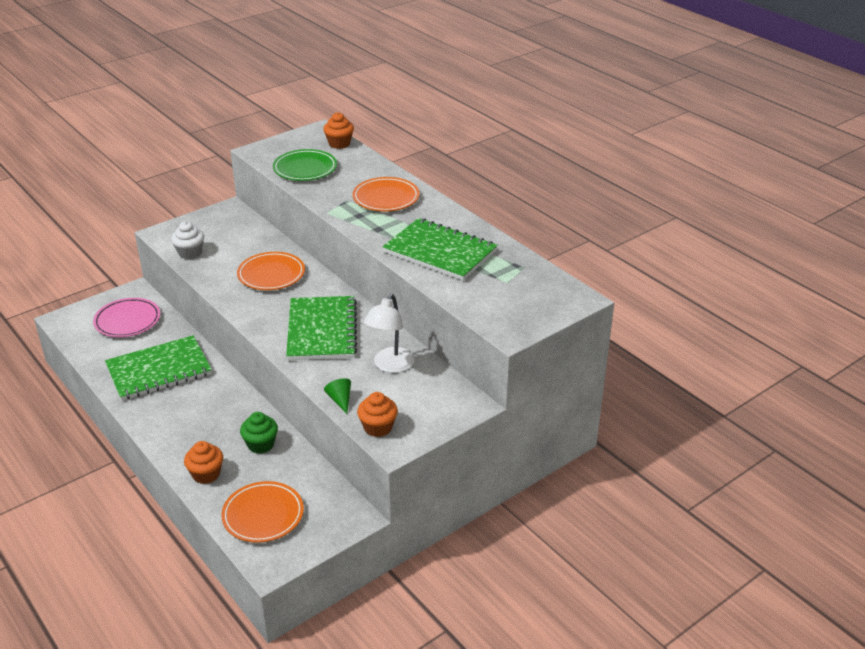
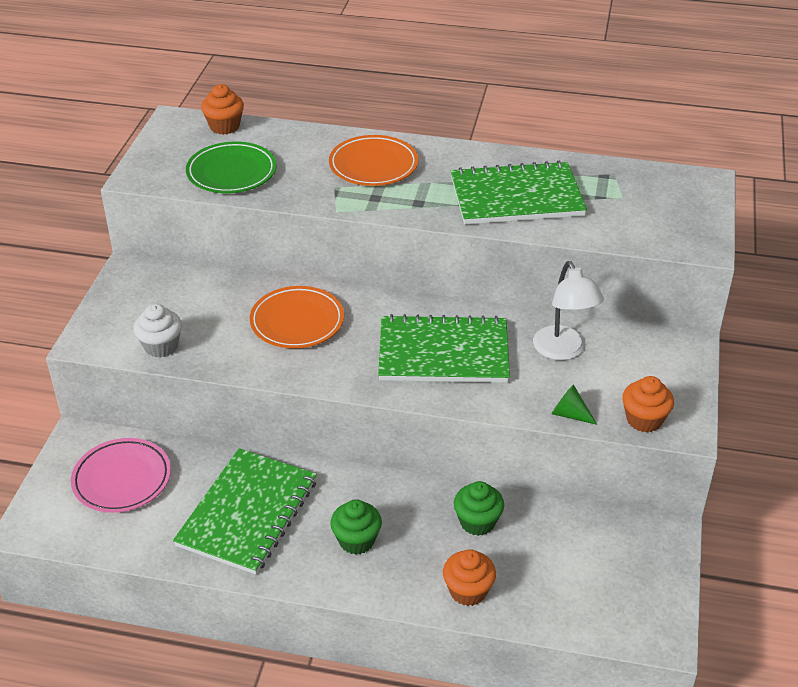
camera: 40 degrees left, 5 degrees up
(189, 415) = (356, 540): none -> green cupcake
(263, 515) = (584, 592): orange plate -> none
(322, 330) = (443, 353): green notebook -> green notebook turned 45 degrees counterclockwise

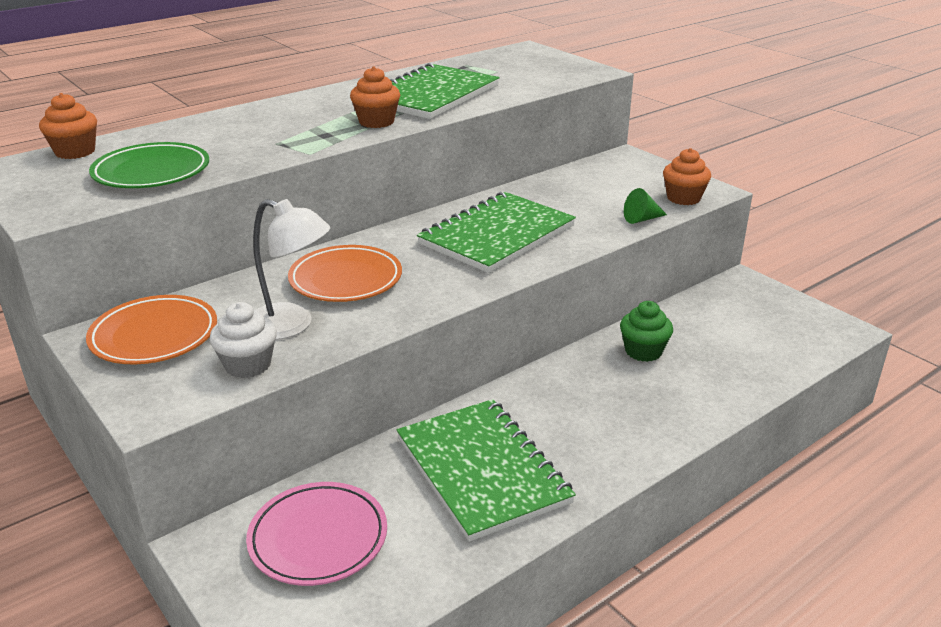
camera: 50 degrees left, 10 degrees down
(356, 540) = (594, 421): green cupcake -> none
(373, 165) = (281, 121): orange plate -> orange plate (154, 335)
(468, 591) = (717, 391): orange cupcake -> orange cupcake (376, 122)
(563, 351) = (568, 194): white lamp -> white lamp (291, 325)

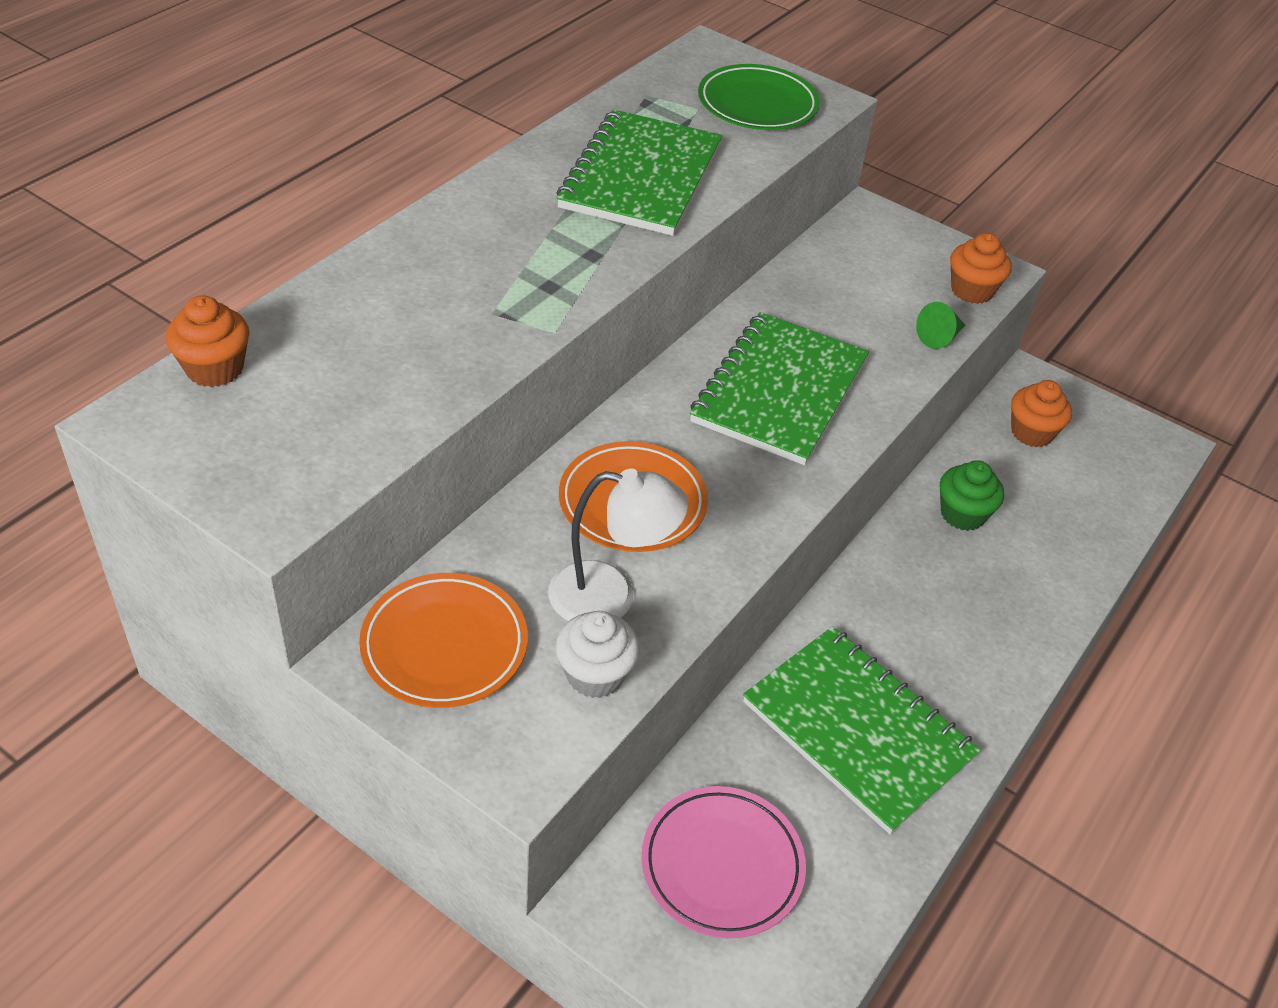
camera: 20 degrees left, 15 degrees up
(151, 172) = (362, 402): green plate -> green plate (757, 104)
(376, 122) = (602, 248): orange cupcake -> orange cupcake (1031, 432)

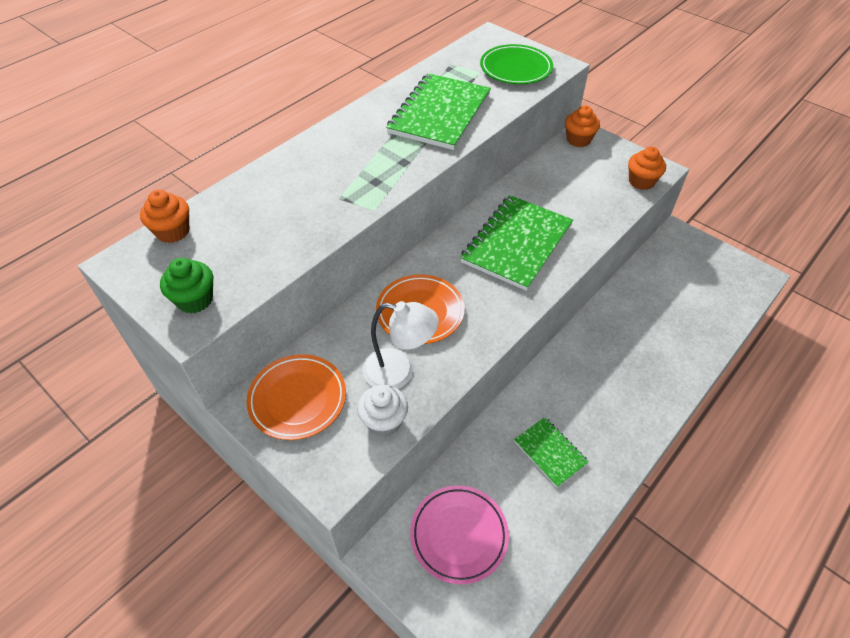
camera: 10 degrees right, 5 degrees up
(858, 730) = (550, 452): green notebook -> green notebook, size x0.53
(939, 337) = (618, 211): green cone -> none
(962, 514) = (627, 317): green cupcake -> green cupcake (195, 300)
(1031, 432) = (674, 267): orange cupcake -> orange cupcake (578, 140)

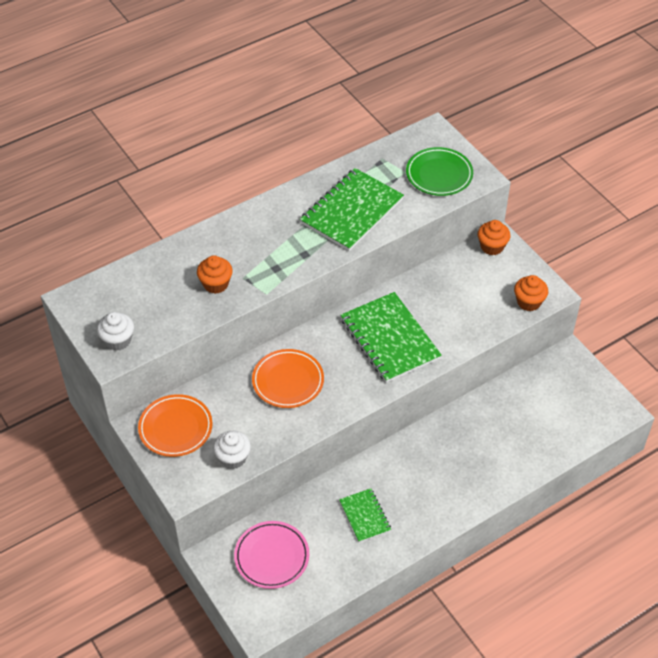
camera: 15 degrees right, 0 degrees up
(173, 231) = (112, 281): orange cupcake -> orange cupcake (216, 284)
(195, 300) = (118, 340): green cupcake -> white cupcake
(399, 371) = (256, 424): white lamp -> none
(517, 244) = (390, 339): green notebook -> green notebook turned 75 degrees counterclockwise

